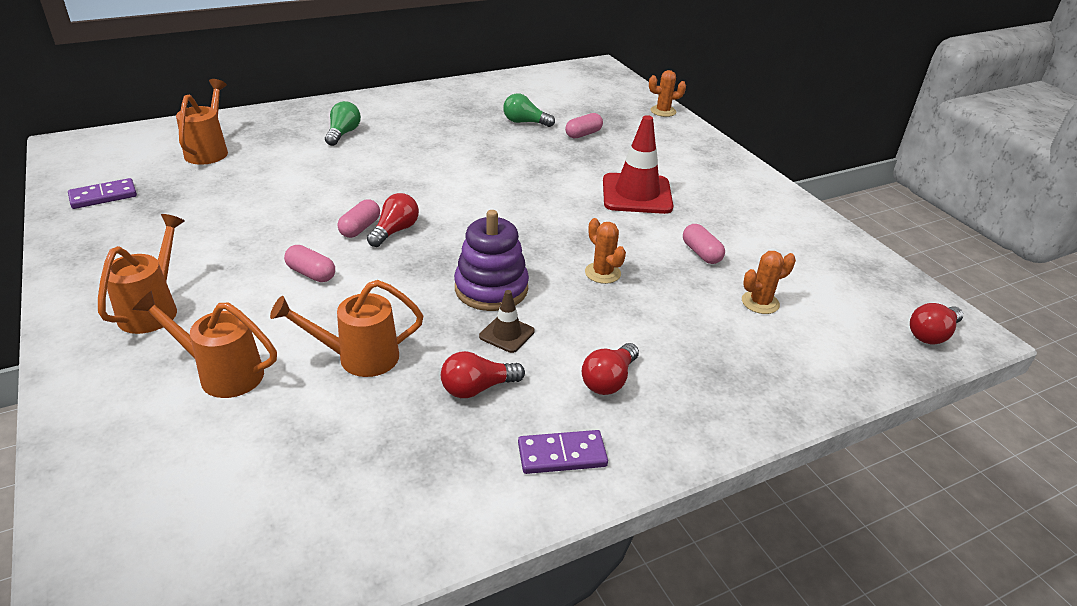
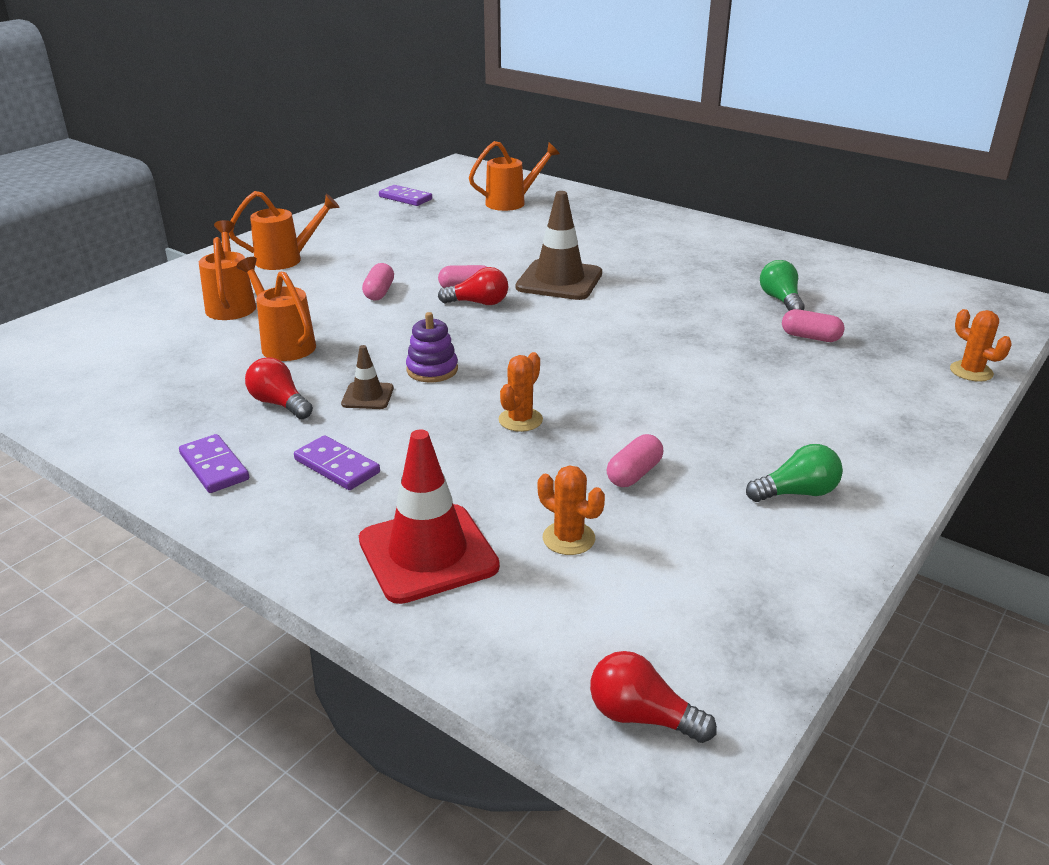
camera: 65 degrees right, 5 degrees down
(343, 134) = (614, 234): green light bulb -> green light bulb (796, 493)
(398, 184) = (559, 281): none -> brown traffic cone
(491, 288) = (432, 370): purple stacking toy -> purple stacking toy, size x0.65
(609, 380) = (337, 466): red light bulb -> purple domino
(637, 194) = (716, 402): red traffic cone -> red traffic cone (428, 553)

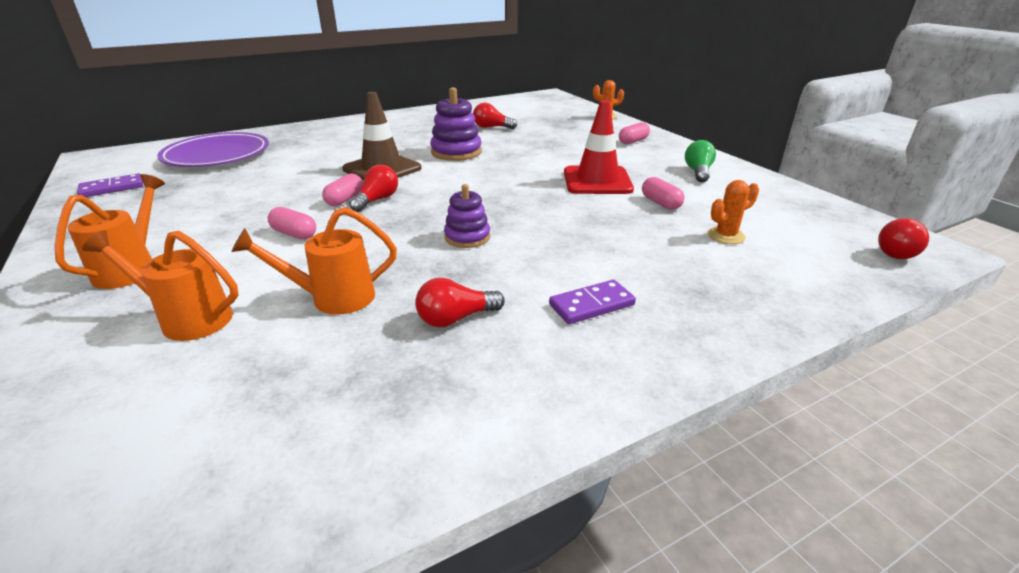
camera: 65 degrees left, 0 degrees up
(214, 467) = (551, 376): purple domino -> none
(367, 396) = (484, 271): brown traffic cone -> none
(428, 553) = (732, 286): red traffic cone -> red traffic cone (597, 181)
(511, 202) = (217, 155): orange watering can -> purple plate
(520, 420) = (572, 221): orange cactus -> none
(657, 303) = (456, 152): none -> purple stacking toy
(780, 300) = (491, 127): green light bulb -> red light bulb
(810, 337) = (541, 132): pink capsule -> pink capsule (633, 141)

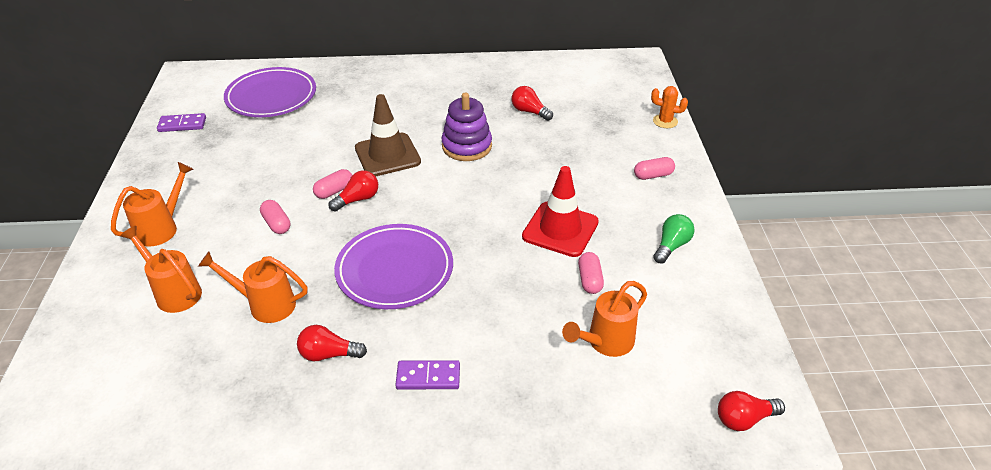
camera: 25 degrees right, 10 degrees up
(467, 237) = (395, 270): purple stacking toy -> purple plate
(726, 236) = (606, 342): orange cactus -> orange watering can

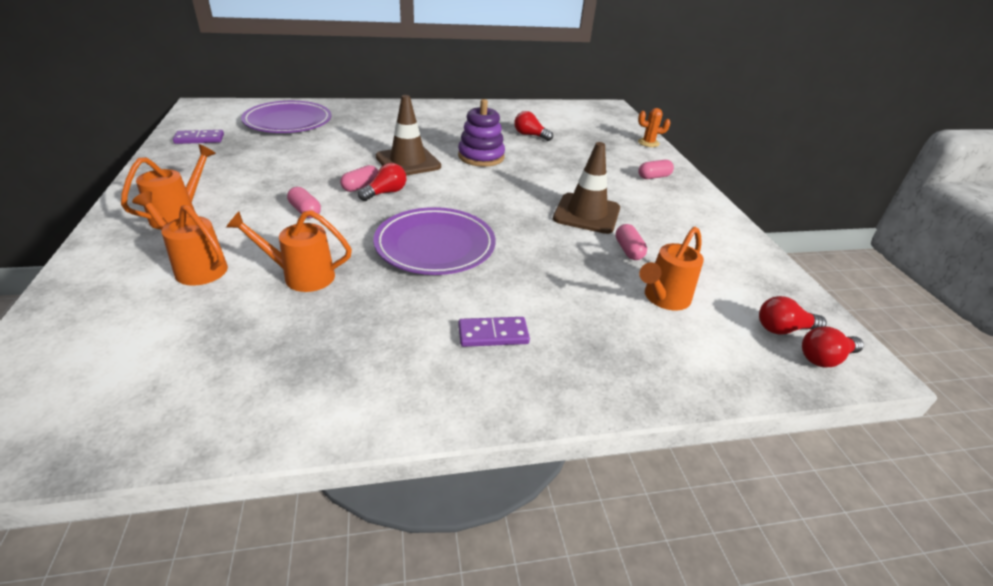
camera: 10 degrees left, 5 degrees down
(329, 354) = (379, 317): red light bulb -> red light bulb (783, 329)
(560, 229) = (586, 214): red traffic cone -> brown traffic cone
(671, 246) = (692, 225): green light bulb -> none

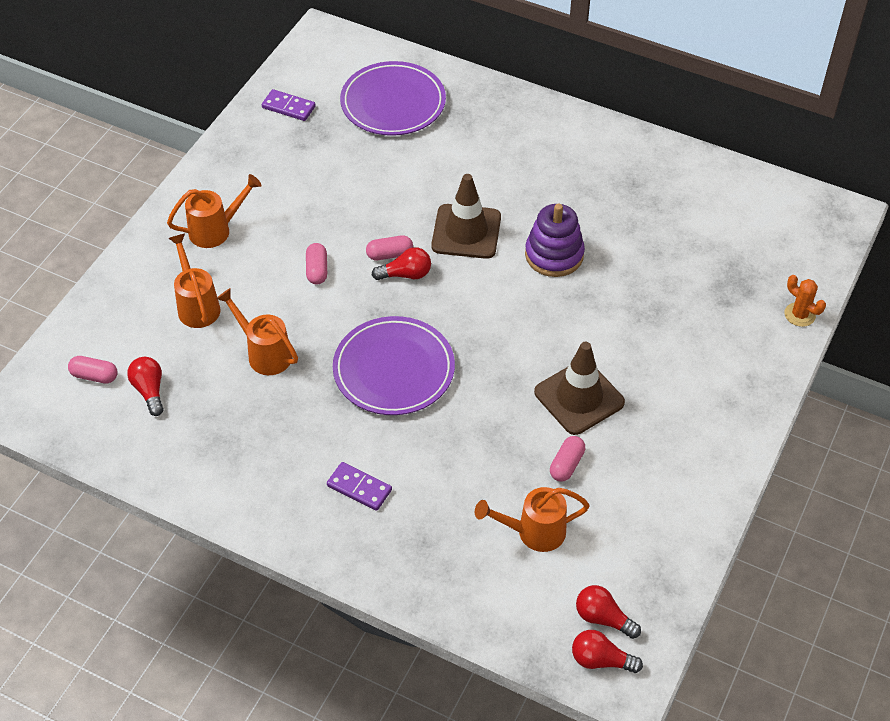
camera: 40 degrees right, 15 degrees up
(530, 135) = (654, 237): red light bulb -> red light bulb (149, 391)
(654, 177) = (726, 378): pink capsule -> pink capsule (94, 376)

